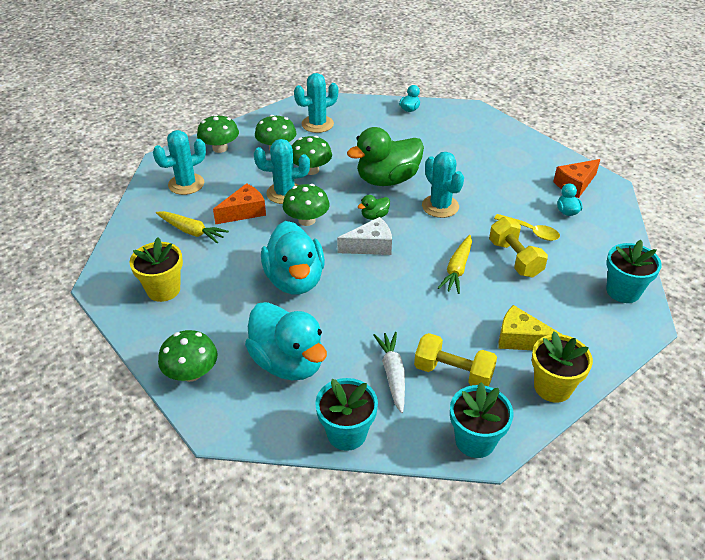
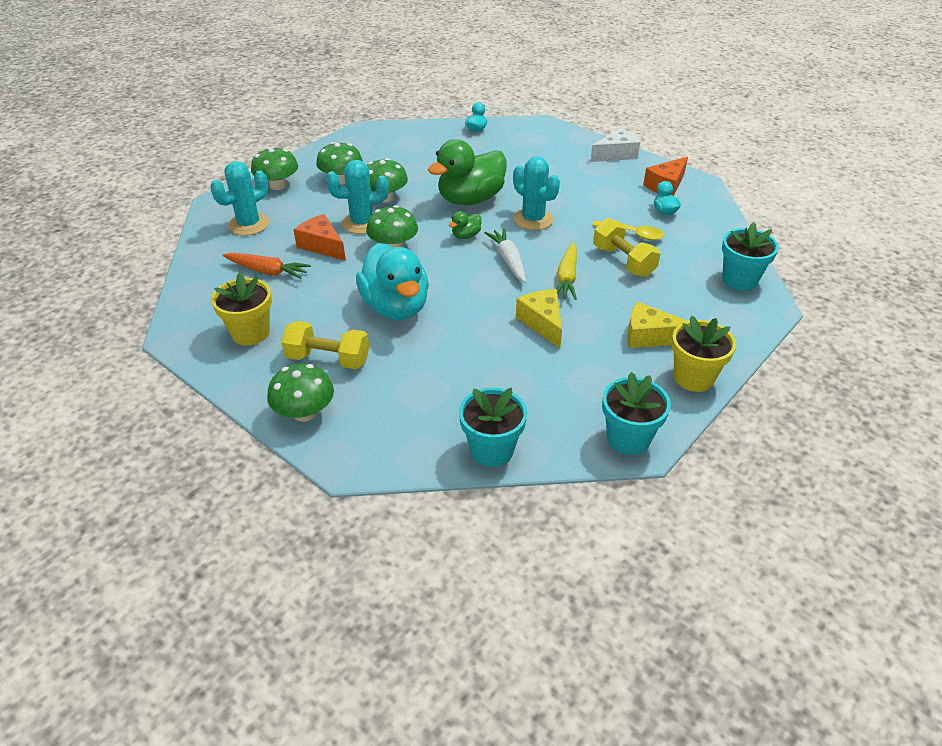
camera: 10 degrees left, 0 degrees up
(191, 231) = (267, 271): yellow carrot -> orange carrot
(244, 212) = (322, 246): orange cheese -> orange cheese turned 90 degrees counterclockwise
(288, 362) = (410, 389): turquoise duck -> none
(317, 124) = (380, 152): turquoise cactus -> none
(370, 246) = (469, 265): white cheese -> white cheese (616, 154)
(392, 374) = (525, 386): white carrot -> white carrot (508, 260)
(423, 312) = (542, 323): none -> yellow cheese
(453, 373) = (588, 377): yellow dumbbell -> yellow dumbbell (328, 359)

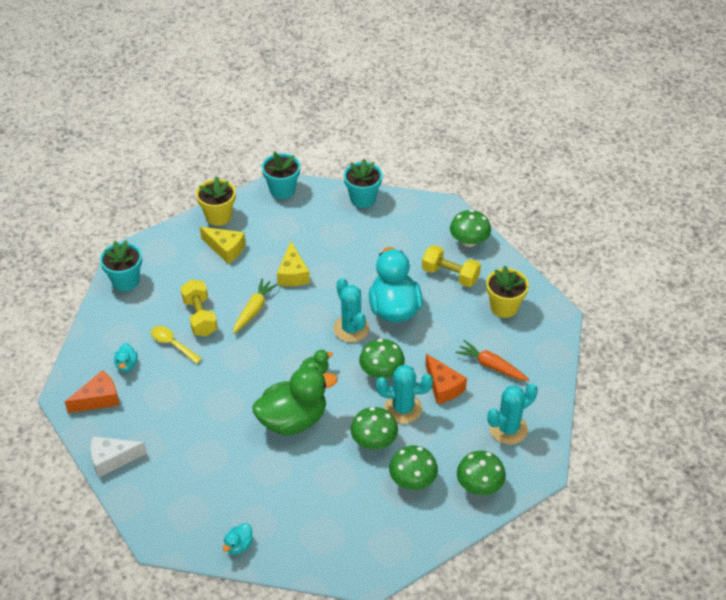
camera: 165 degrees left, 5 degrees up
(508, 260) = (291, 336): white carrot -> none
(533, 219) = (248, 380): turquoise cactus -> turquoise cactus (351, 329)

